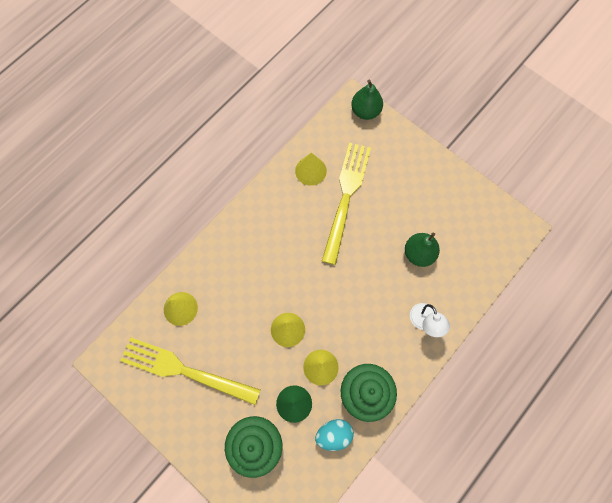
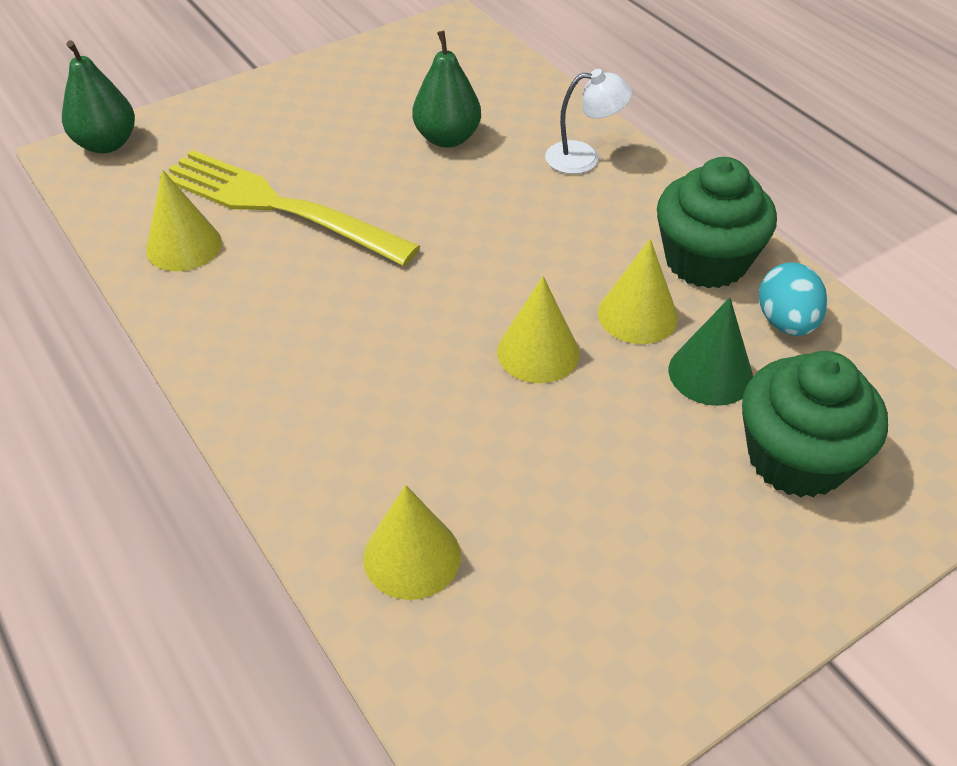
camera: 75 degrees left, 25 degrees down
(185, 370) = (587, 575): yellow fork -> none

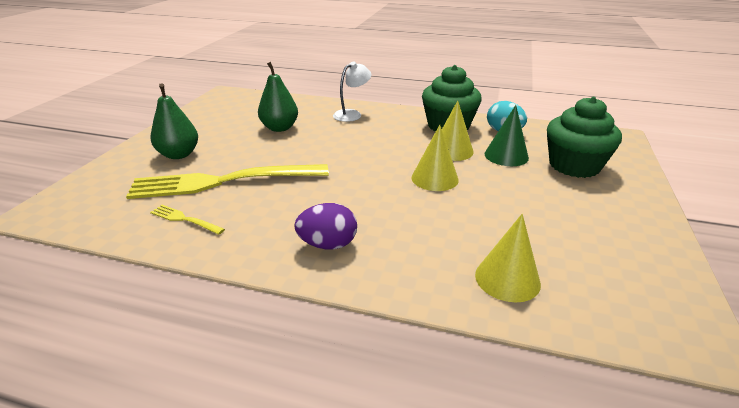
camera: 40 degrees left, 15 degrees down
(106, 144) = (62, 198): green pear -> green pear (179, 154)
(184, 246) = (185, 219): yellow cone -> yellow fork
(282, 374) = (328, 244): none -> purple egg

